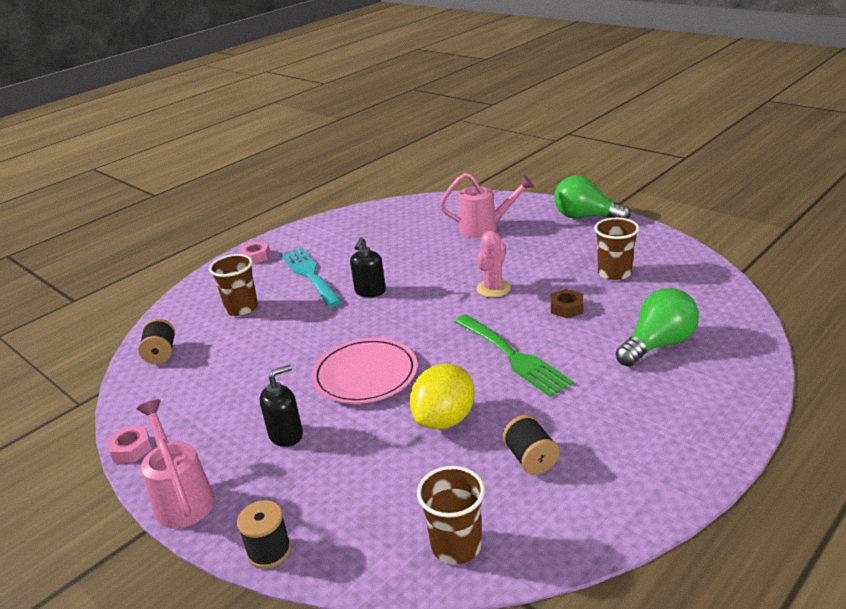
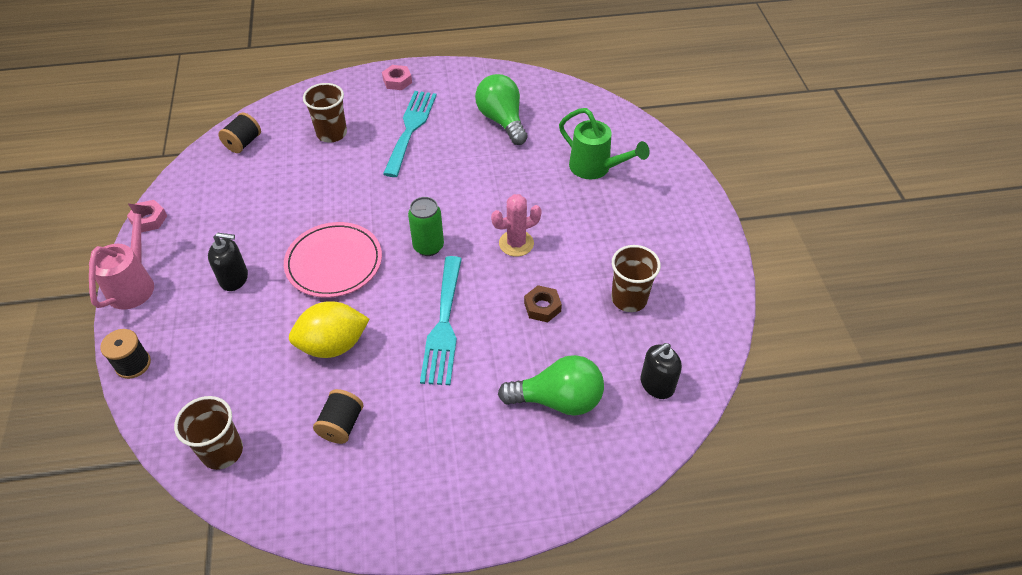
camera: 35 degrees right, 20 degrees up
(370, 291) = (429, 179): black soap dispenser -> black soap dispenser (656, 384)
(430, 324) = (428, 246): none -> green can
(485, 228) = (596, 168): pink watering can -> green watering can
(513, 357) = (443, 325): green fork -> turquoise fork
(585, 217) = (695, 215): green light bulb -> green light bulb (502, 120)

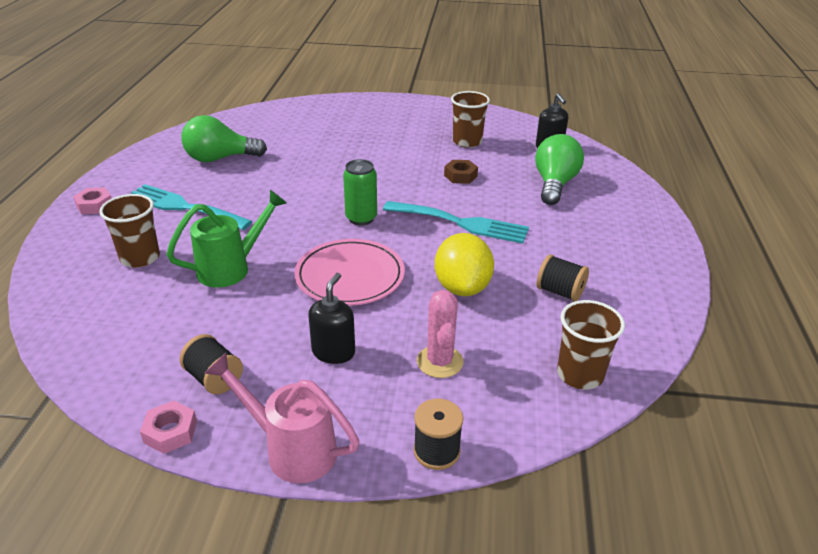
camera: 75 degrees left, 15 degrees down
(243, 143) = (88, 330): black spool -> black spool (214, 379)
(516, 243) = (383, 176): pink cactus -> pink cactus (440, 362)
(596, 168) = (319, 129): green watering can -> green watering can (232, 268)

